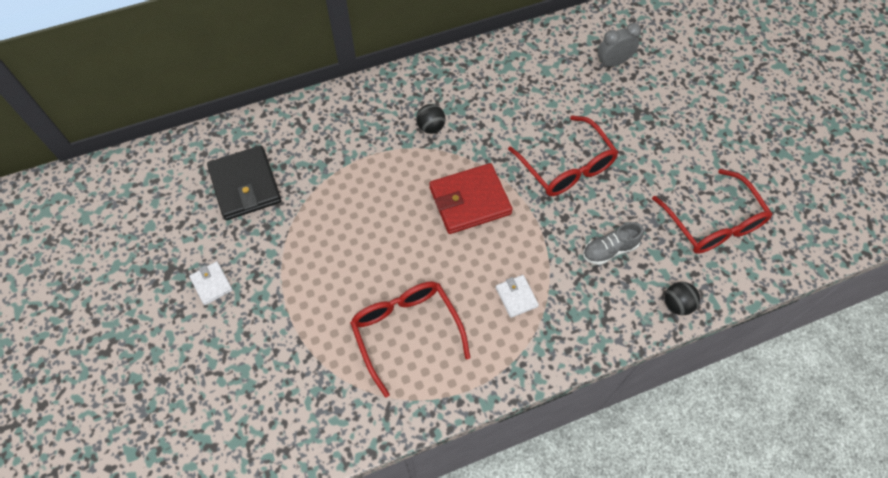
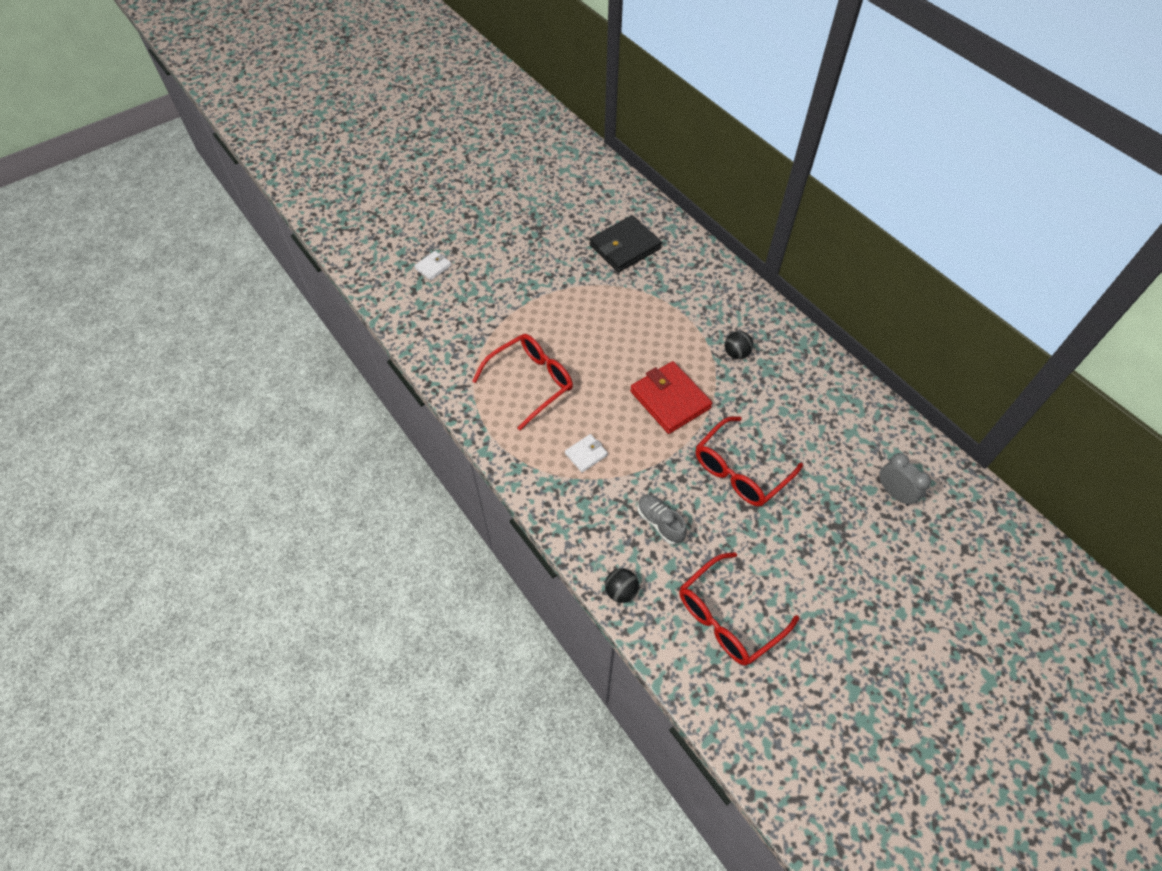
camera: 75 degrees right, 5 degrees down
(211, 284) = (534, 253): white wallet -> white wallet (433, 267)

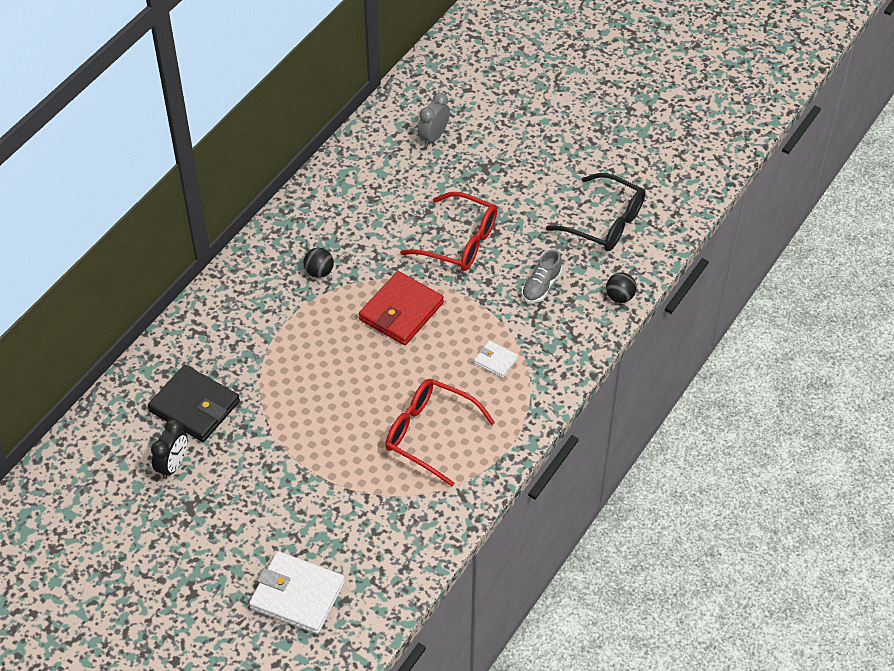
camera: 110 degrees left, 5 degrees down
(433, 267) = (297, 595): white wallet -> white wallet, size x2.00
(577, 226) = (173, 465): none -> black clock
(728, 617) = (604, 222): red glasses -> black glasses

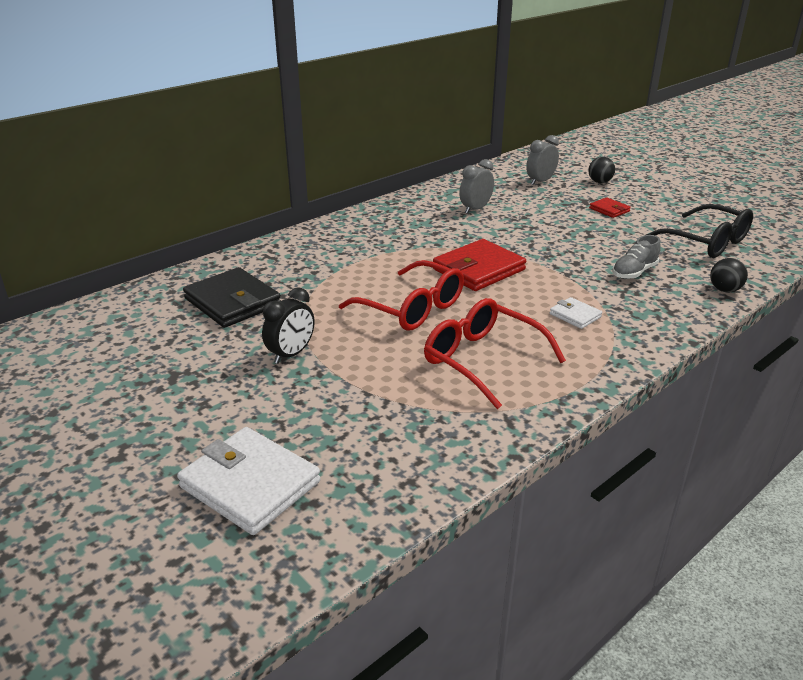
camera: 15 degrees right, 20 degrees down
(173, 465) = (180, 340): black clock -> black clock (291, 354)
(319, 272) = (405, 237): black ball -> black ball (599, 182)
(376, 206) = (475, 209): none -> grey clock
(459, 241) = (550, 236): red glasses -> red glasses (411, 308)
(511, 181) = (609, 210): none -> red wallet

